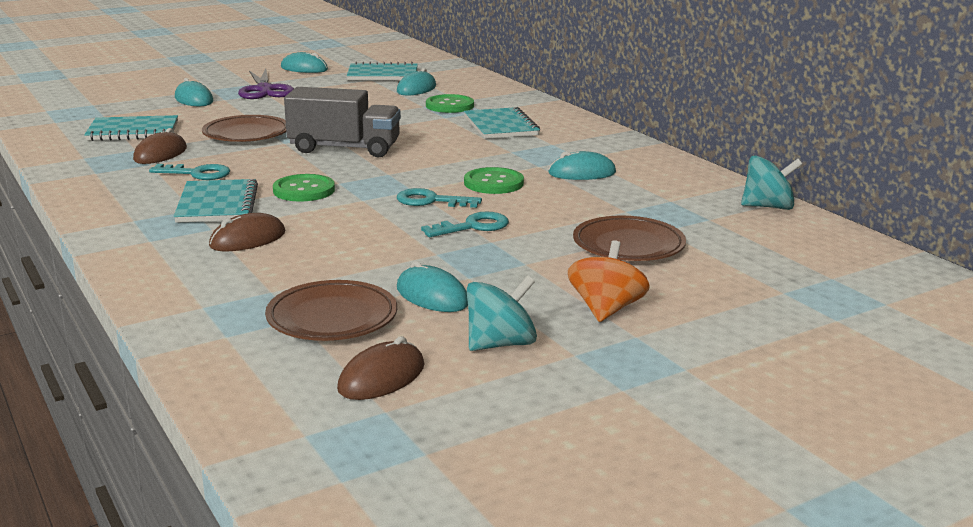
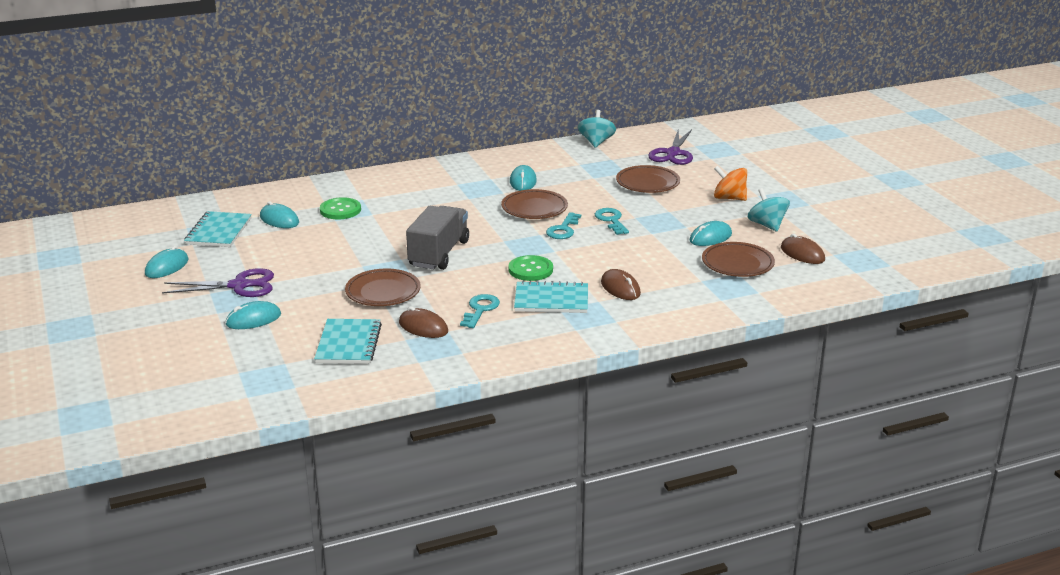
camera: 80 degrees left, 5 degrees up
(493, 183) = (534, 208): green button -> brown plate
(500, 126) = (406, 196): turquoise notebook -> none
(775, 261) = (673, 153): none -> purple scissors

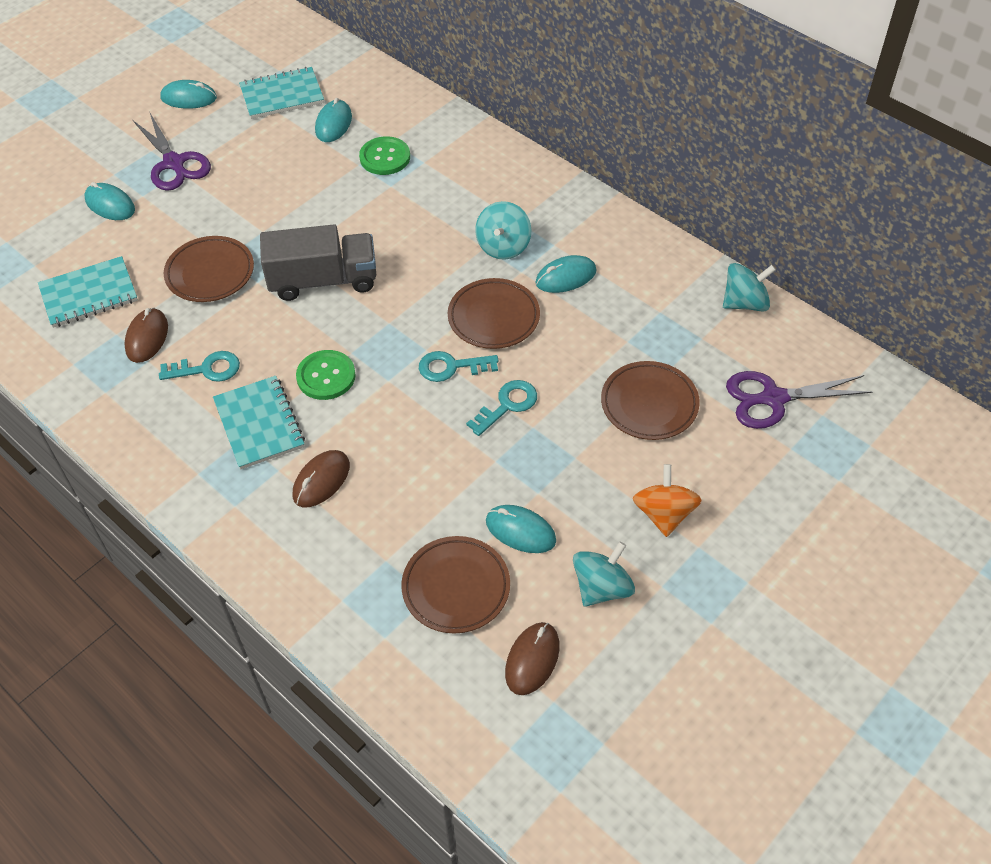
camera: 65 degrees right, 25 degrees up
(475, 192) = (503, 246): none -> turquoise spinning top

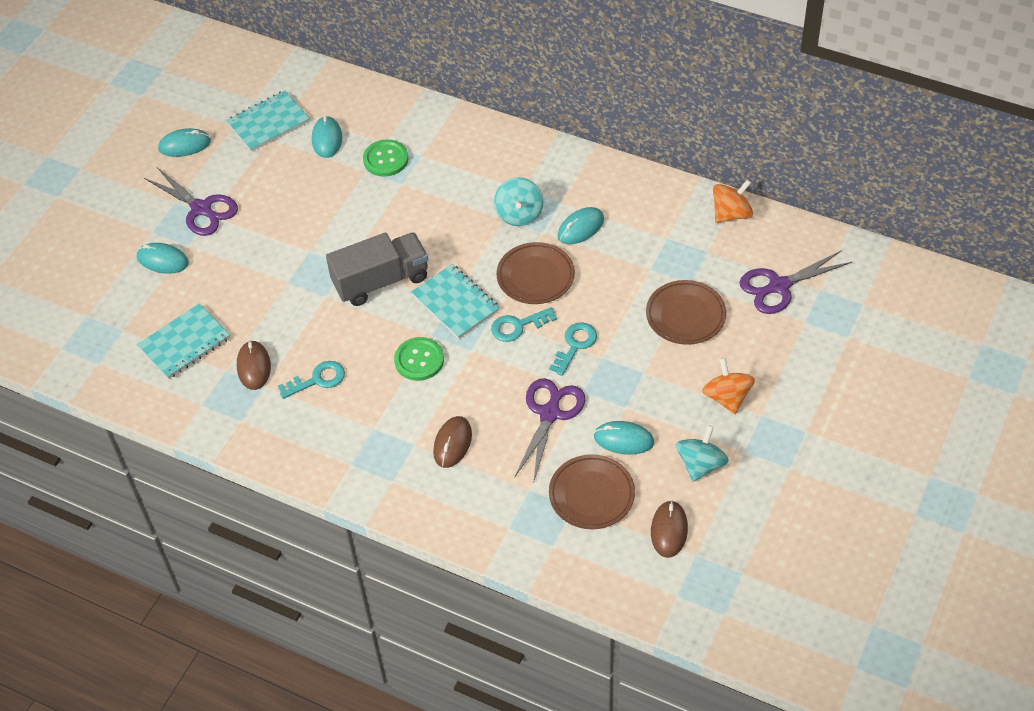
camera: 15 degrees left, 0 degrees up
(210, 273) = (281, 299): brown plate -> none
(259, 424) = (382, 412): turquoise notebook -> turquoise notebook (455, 303)
(447, 476) = (550, 413): none -> purple scissors
(745, 303) = (731, 214): turquoise spinning top -> orange spinning top

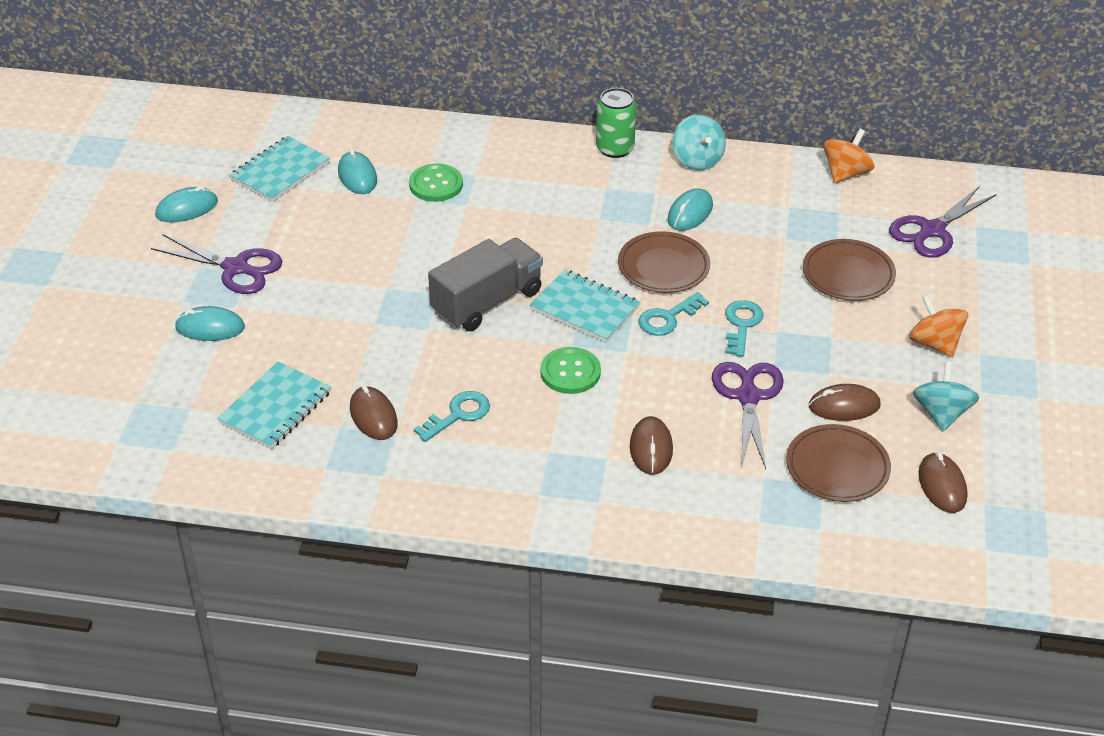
camera: 20 degrees left, 10 degrees down
(519, 214) = (615, 211): turquoise spinning top -> turquoise spinning top (697, 160)
(546, 151) = (615, 148): none -> green can
(623, 439) = (844, 406): turquoise mouse -> brown mouse

